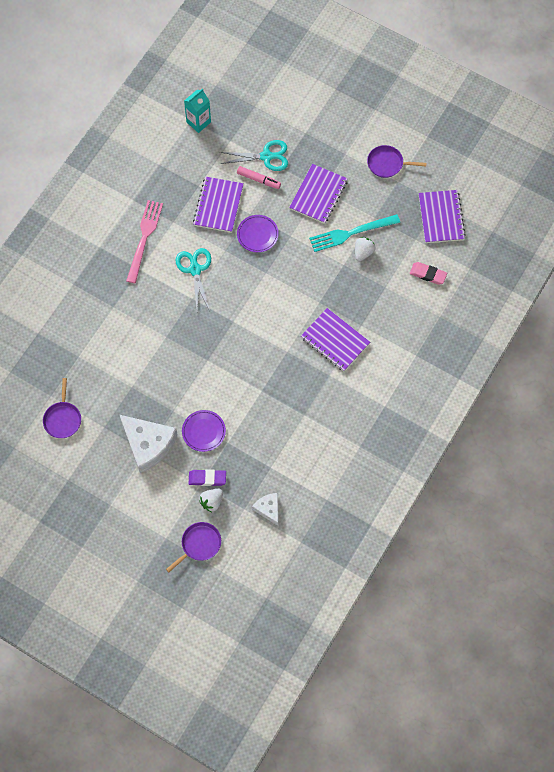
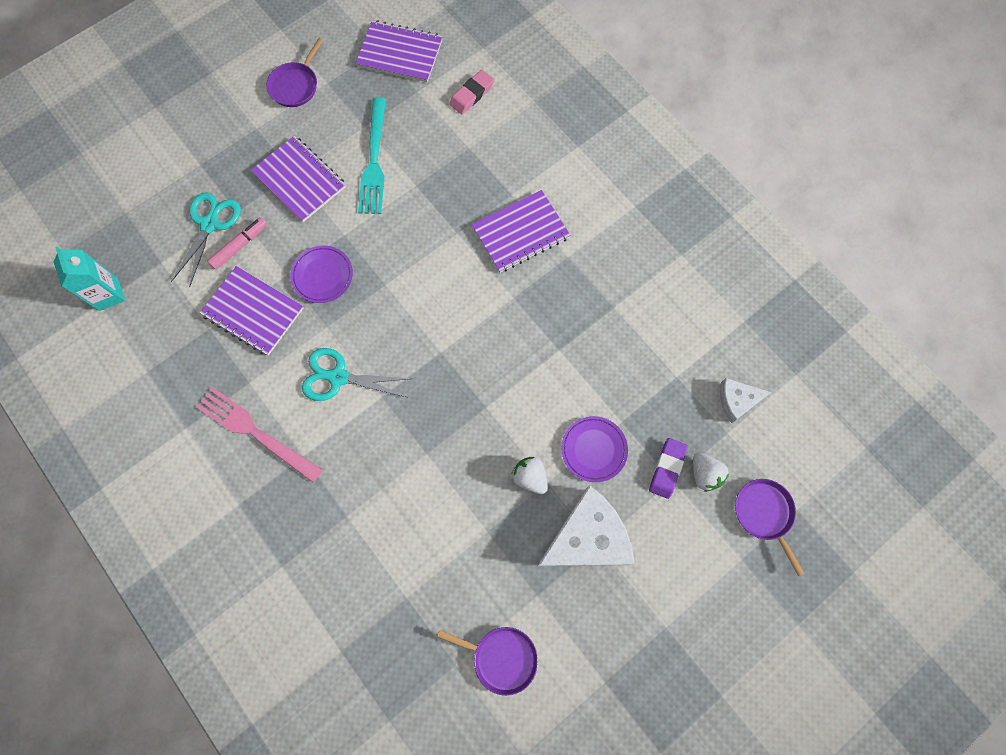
camera: 70 degrees left, 5 degrees up
(363, 252) = (408, 156): white strawberry -> white strawberry (530, 477)

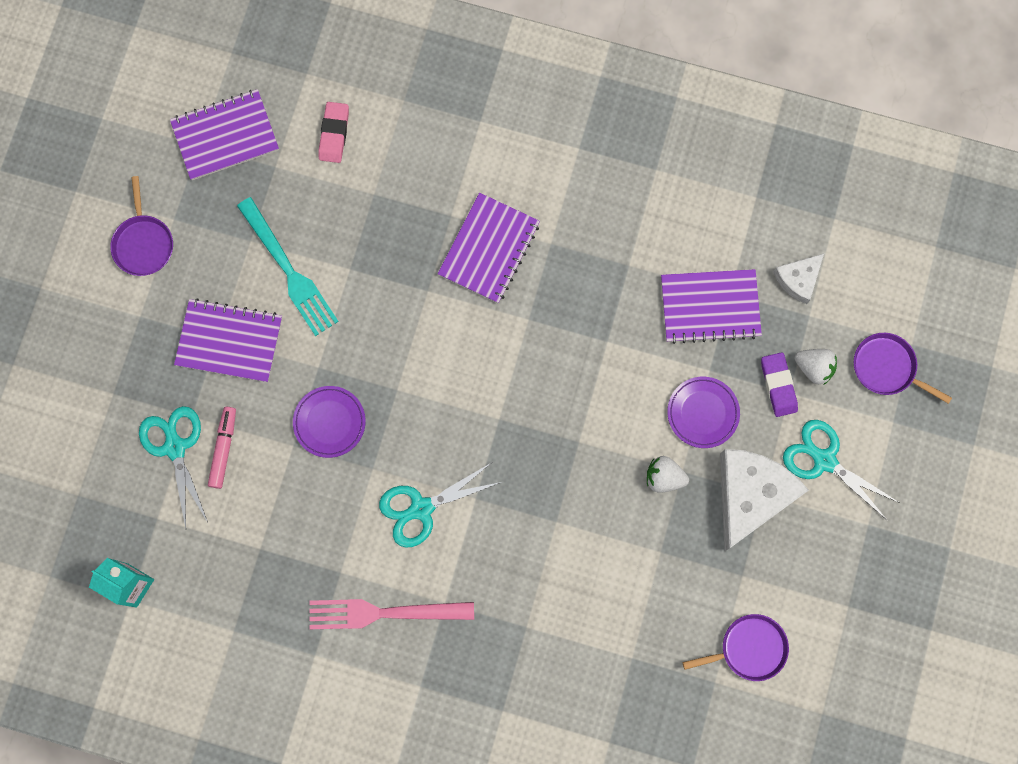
camera: 35 degrees left, 5 degrees up
(253, 312) = (290, 503): purple notebook -> purple notebook (710, 307)
(664, 551) = (824, 460): none -> turquoise scissors

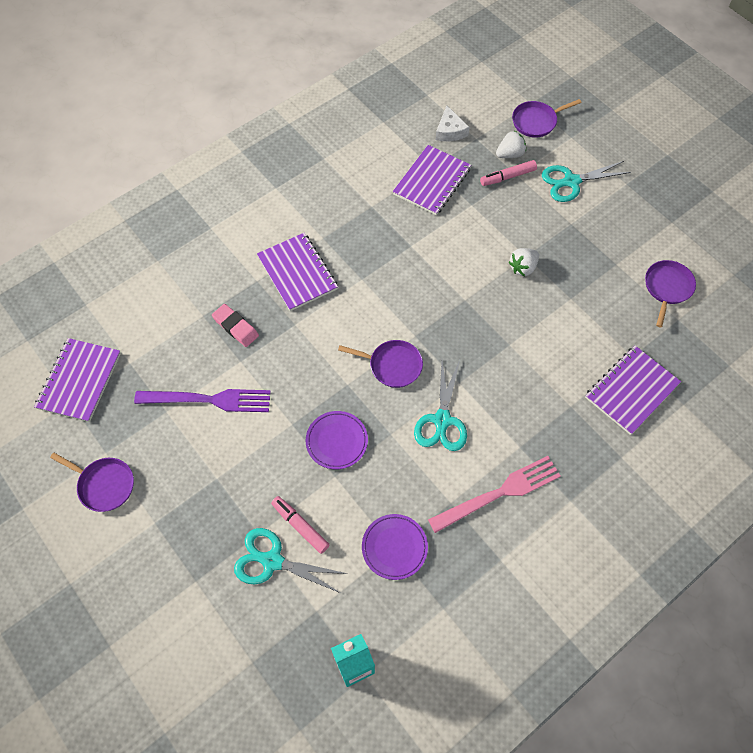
camera: 55 degrees left, 15 degrees down
(229, 341) = (225, 471): purple notebook -> purple notebook (631, 391)
(290, 272) = (210, 400): turquoise fork -> purple fork
(334, 134) = (141, 313): pink eraser -> pink eraser (236, 327)
(382, 613) = (500, 492): pink fork -> pink fork turned 150 degrees counterclockwise
(448, 420) = (392, 365): none -> purple pan
(702, 413) = (496, 223): purple plate -> purple plate (394, 547)
(750, 495) = (567, 230): white cheese -> none
(778, 385) = (507, 177): purple eraser -> pink marker

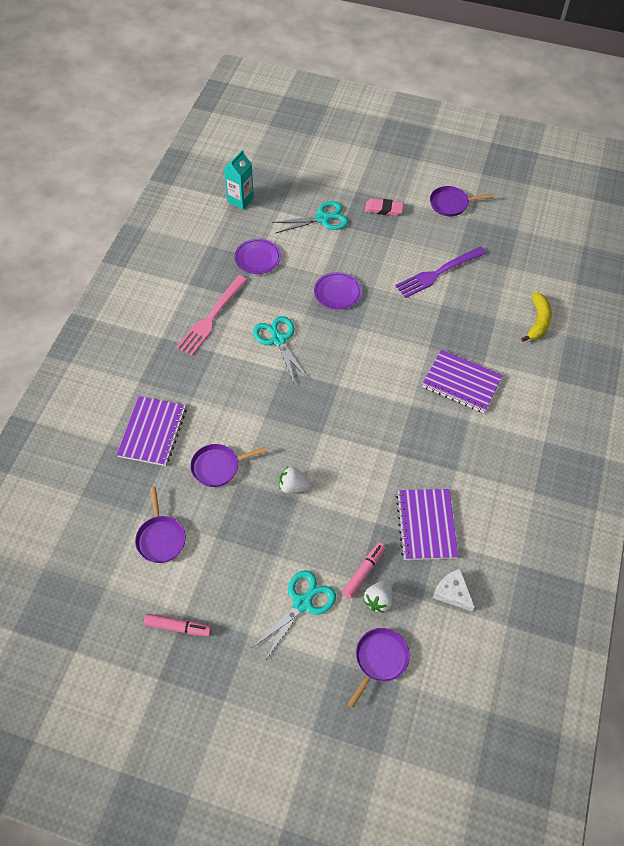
camera: 145 degrees right, 5 degrees down
(79, 381) = (526, 242): purple notebook -> none
(167, 288) = (538, 321): none -> yellow banana
(236, 327) = (466, 323): pink eraser -> pink eraser (383, 209)
(300, 526) = (321, 241): pink marker -> pink marker (178, 627)
(392, 365) = (338, 356): purple pan -> purple pan (218, 467)
(523, 268) = (293, 486): white strawberry -> white strawberry turned 90 degrees counterclockwise

